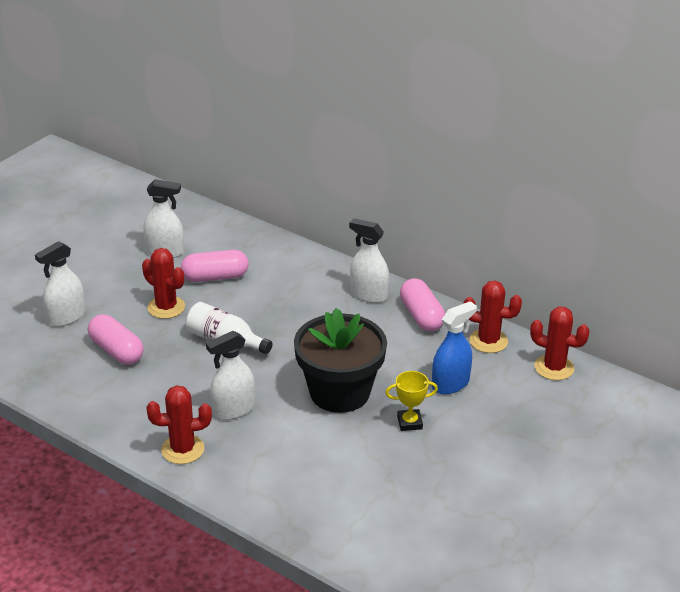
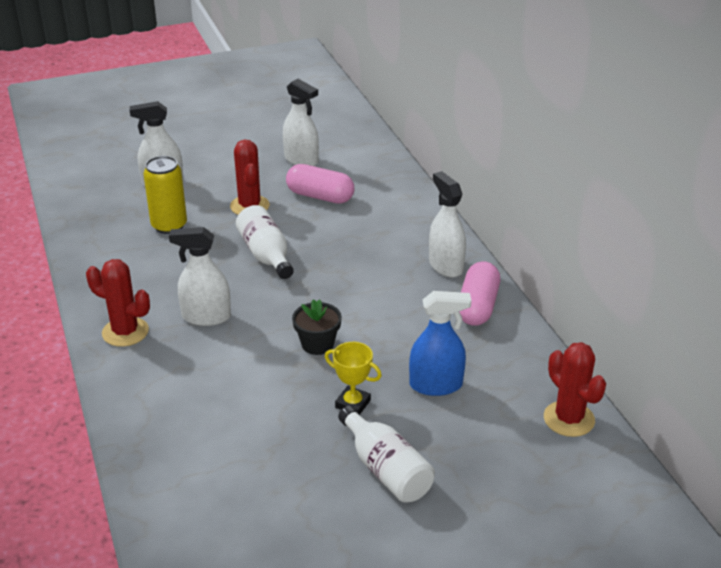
camera: 35 degrees right, 0 degrees up
(116, 351) = (169, 226): pink capsule -> yellow can
(339, 392) = (317, 344): black flower pot -> black flower pot, size x0.46
(477, 455) = (386, 469): none -> white bottle
(488, 341) = (523, 360): red cactus -> none

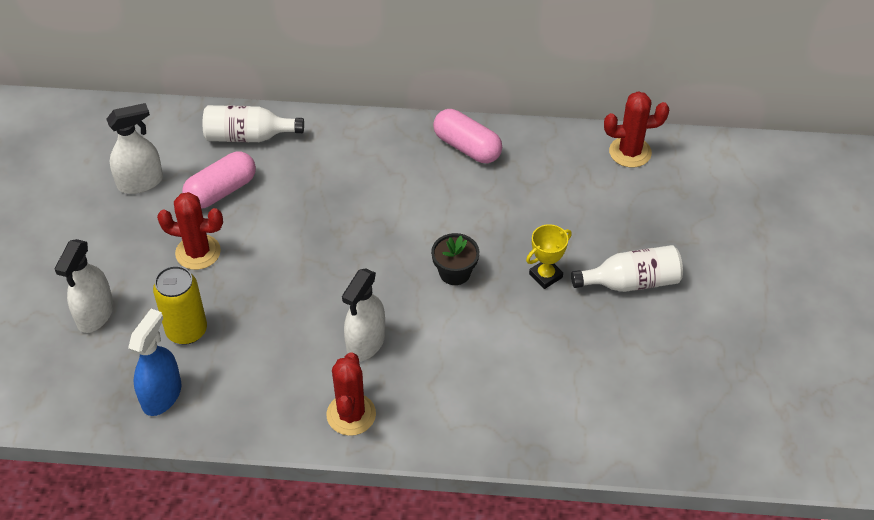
camera: 65 degrees left, 15 degrees up
(125, 332) = (351, 414): red cactus -> red cactus turned 45 degrees counterclockwise
(266, 255) = (295, 266): white bottle -> white bottle (248, 136)
(436, 385) = (551, 214): blue spray bottle -> blue spray bottle (162, 395)
(445, 265) = (397, 144): white spray bottle -> none

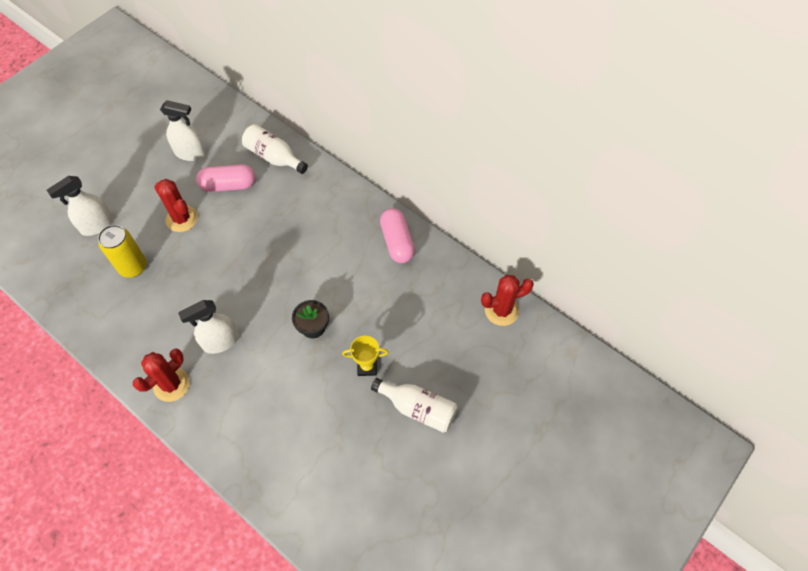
camera: 35 degrees right, 10 degrees up
(162, 395) = (86, 300): blue spray bottle -> none
(630, 152) = (501, 310): red cactus -> red cactus turned 45 degrees counterclockwise

